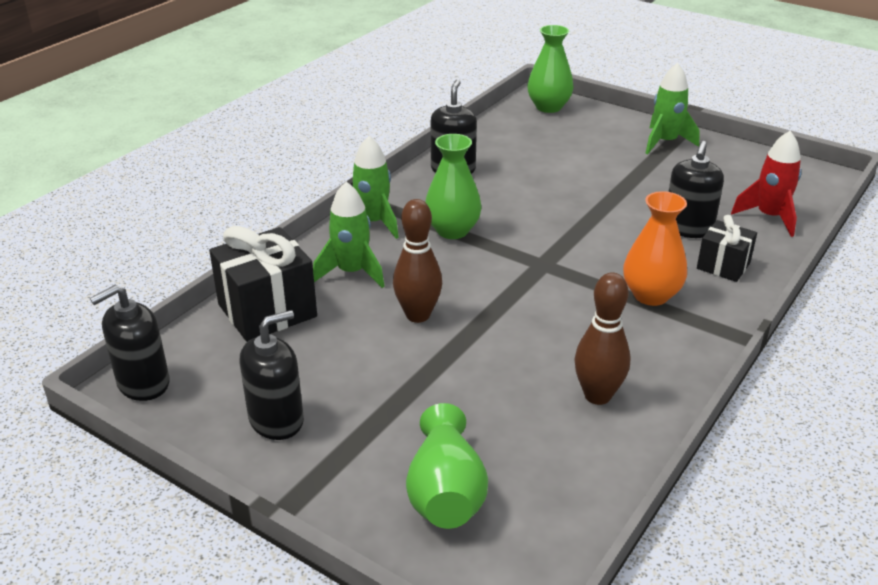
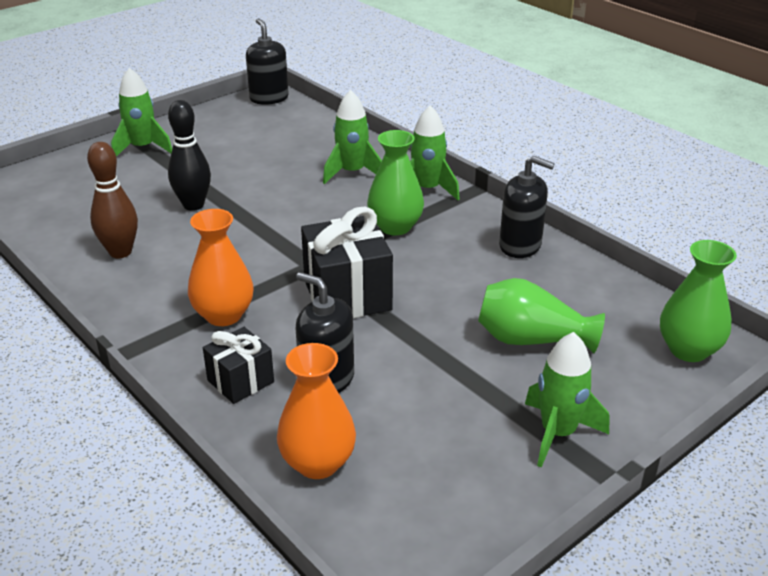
camera: 105 degrees right, 0 degrees up
(267, 311) = (321, 138): black gift -> black gift (347, 295)
(276, 420) = (201, 134): black soap dispenser -> none
(336, 468) = (143, 148): none -> green rocket
(418, 315) = (275, 193): brown bowling pin -> none
(446, 493) = (88, 178): green vase -> green vase (531, 340)
(472, 370) = (193, 205): none -> black bowling pin
(769, 217) = (318, 463): red rocket -> orange vase

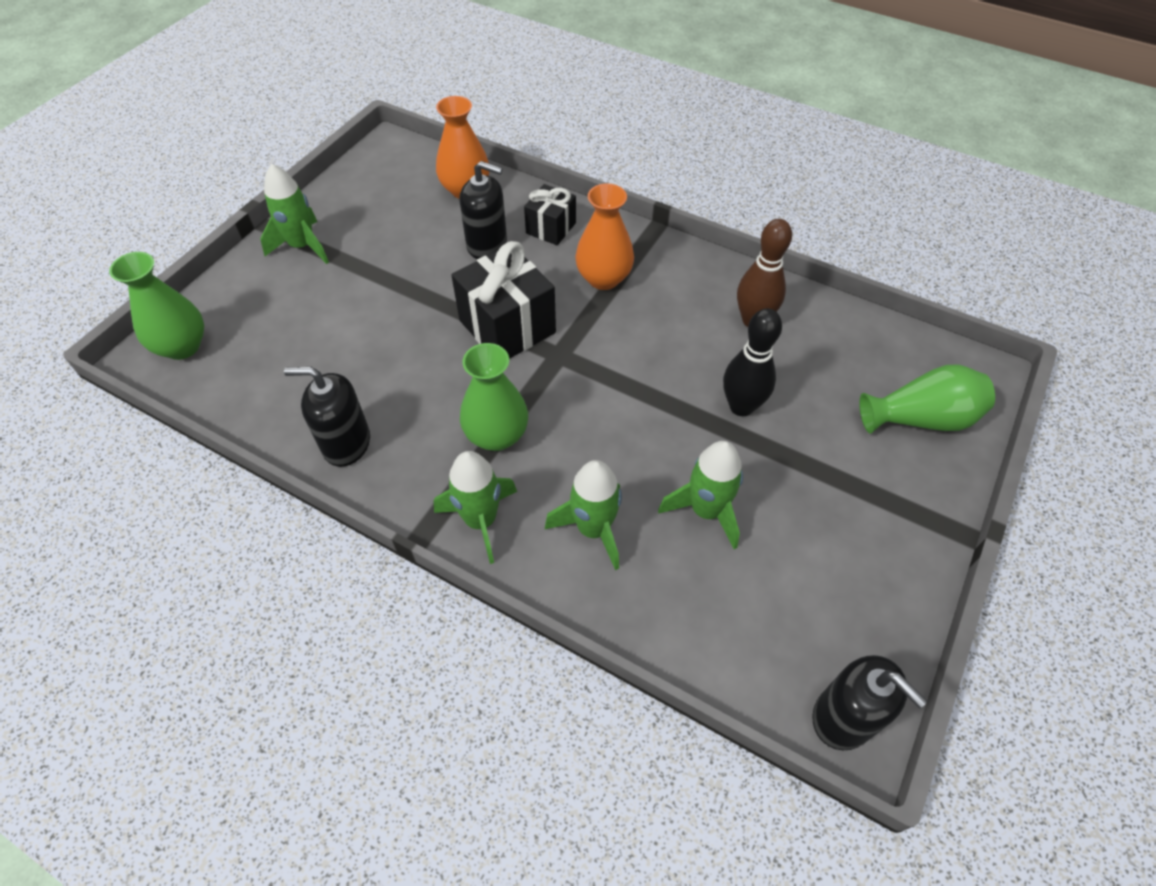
camera: 160 degrees right, 20 degrees up
(143, 148) = (900, 499): green rocket -> green rocket (706, 511)
(531, 340) = (326, 321): green vase -> green vase (921, 418)

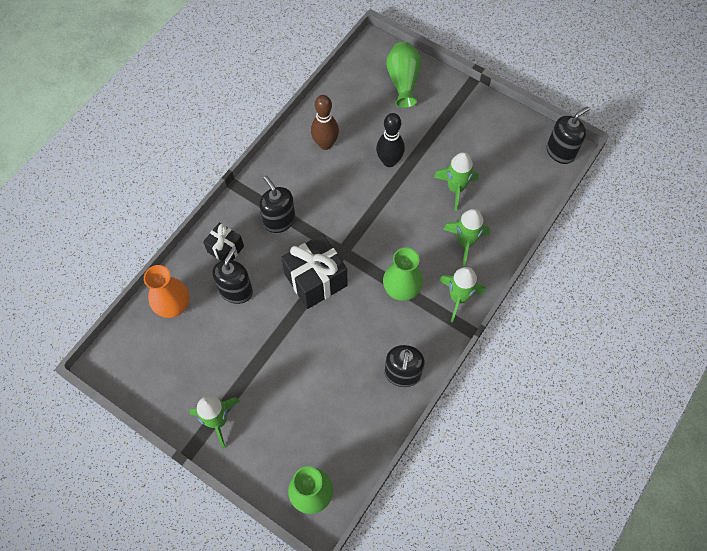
camera: 85 degrees left, 10 degrees up
(603, 278) = (279, 220): orange vase -> black soap dispenser

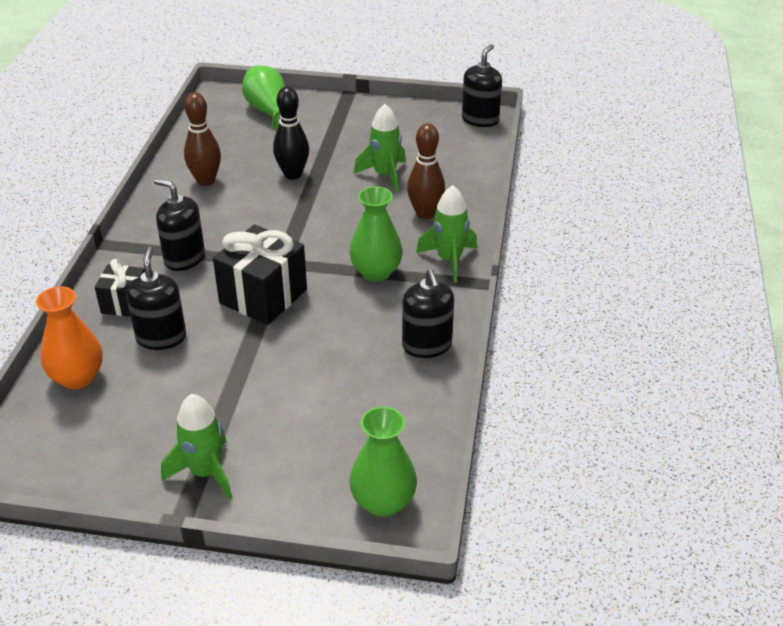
camera: 25 degrees left, 25 degrees down
(465, 242) = (425, 214): green rocket -> brown bowling pin

